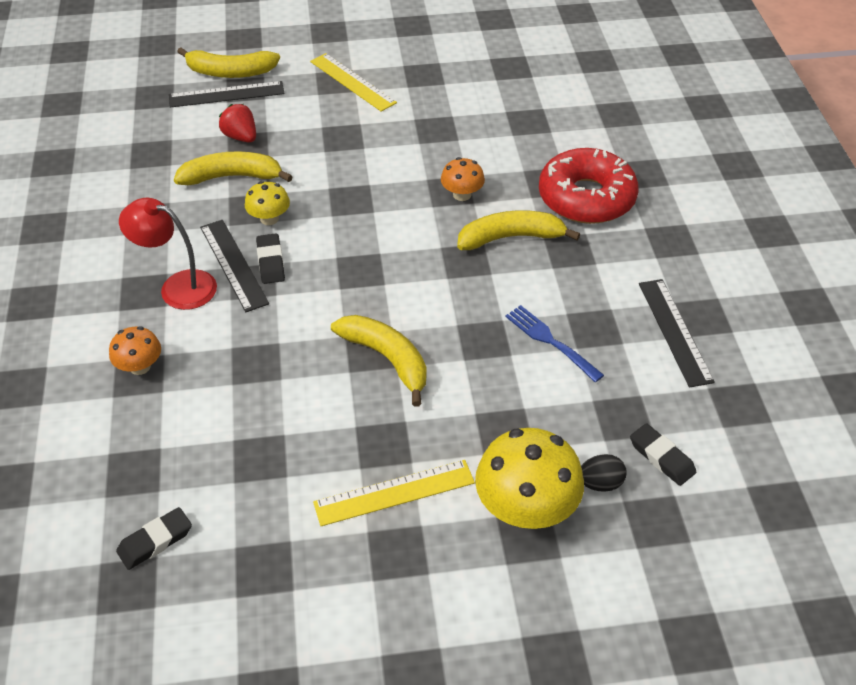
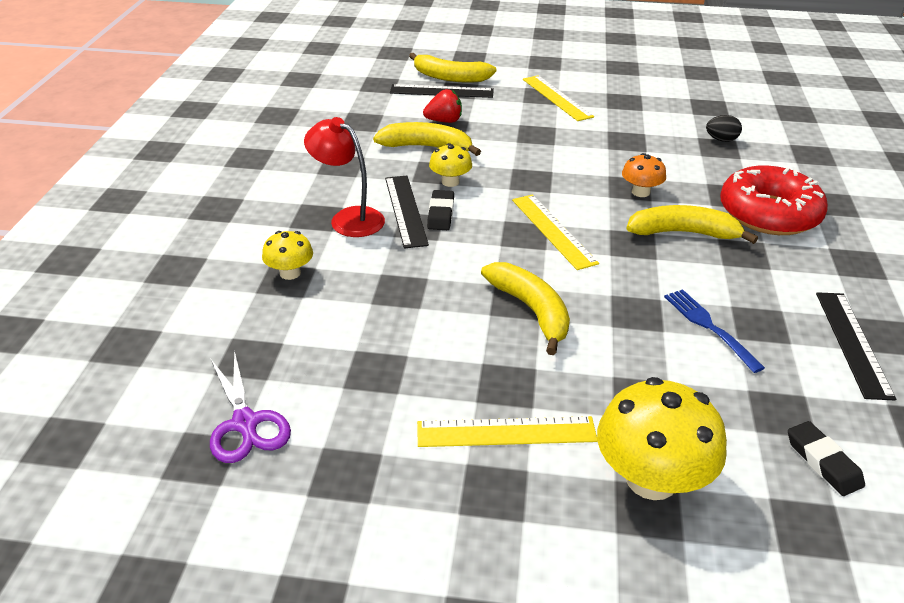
camera: 15 degrees right, 10 degrees down
(140, 366) = (290, 273): orange mushroom -> yellow mushroom
(155, 541) = (245, 423): black eraser -> purple scissors
(241, 137) = (444, 121): red strawberry -> red strawberry turned 105 degrees clockwise
(387, 260) = (553, 230): none -> yellow ruler
(600, 483) = (744, 473): black egg -> black egg (721, 140)

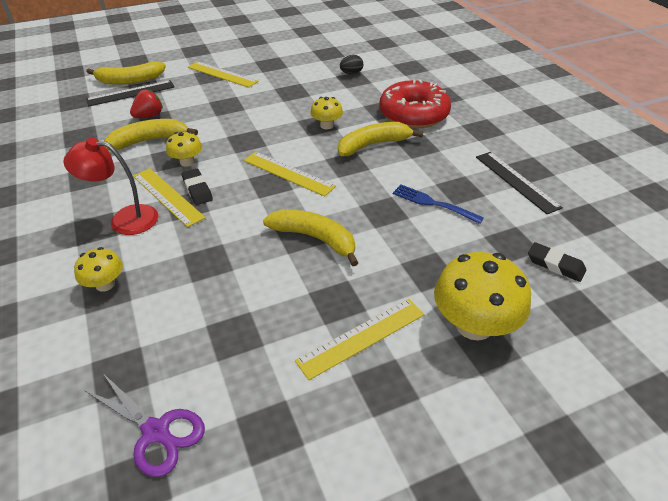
camera: 30 degrees left, 5 degrees up
(405, 210) = (167, 196): black ruler -> yellow ruler
(640, 192) = (326, 125): orange mushroom -> yellow mushroom

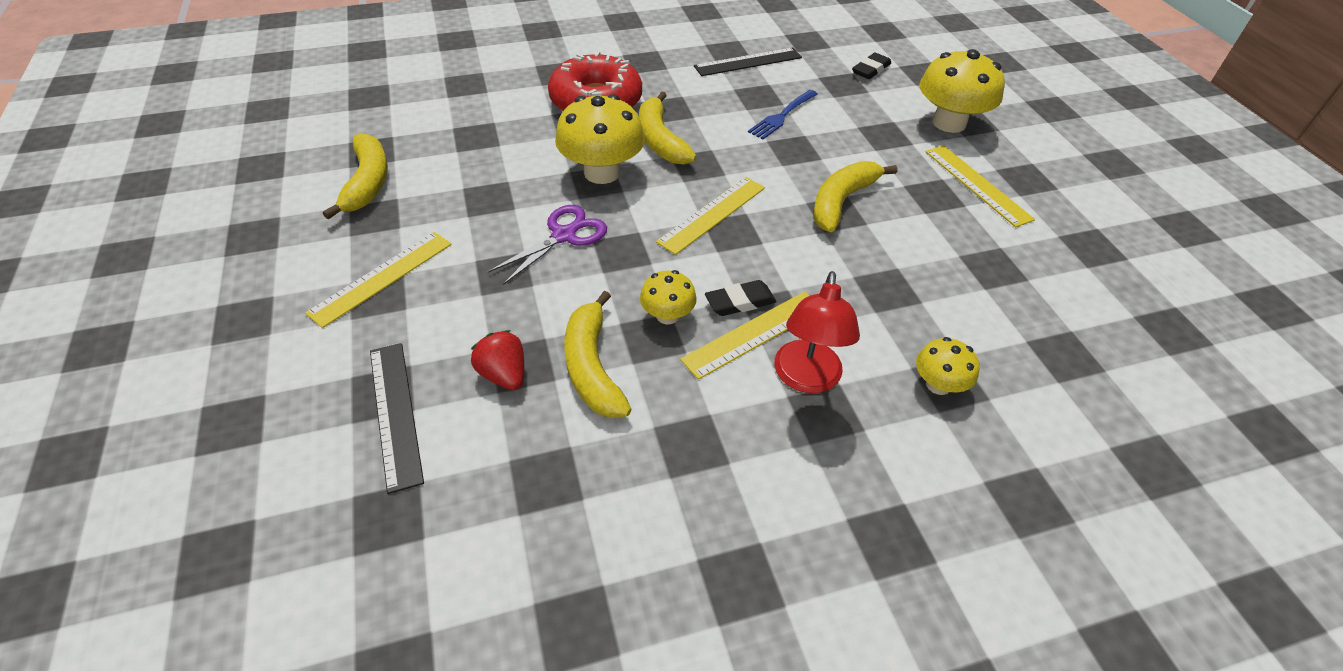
camera: 85 degrees left, 5 degrees up
(130, 80) = (333, 421): yellow banana -> yellow banana (367, 182)
(156, 432) = (1121, 320): purple scissors -> purple scissors (564, 236)
(326, 125) = (602, 172): yellow mushroom -> yellow mushroom, size x1.87
(351, 73) = (457, 136): black egg -> none

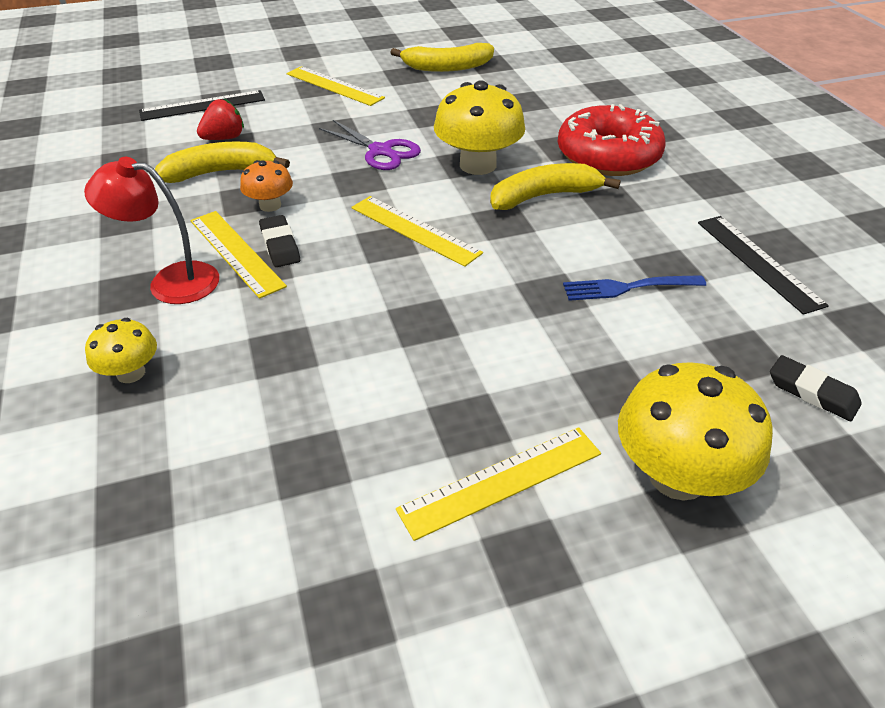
camera: 90 degrees right, 5 degrees down
(667, 315) = (270, 205): yellow mushroom -> orange mushroom
(782, 115) = (628, 287): blue fork -> blue fork turned 45 degrees counterclockwise
(841, 201) = (444, 327): yellow banana -> none

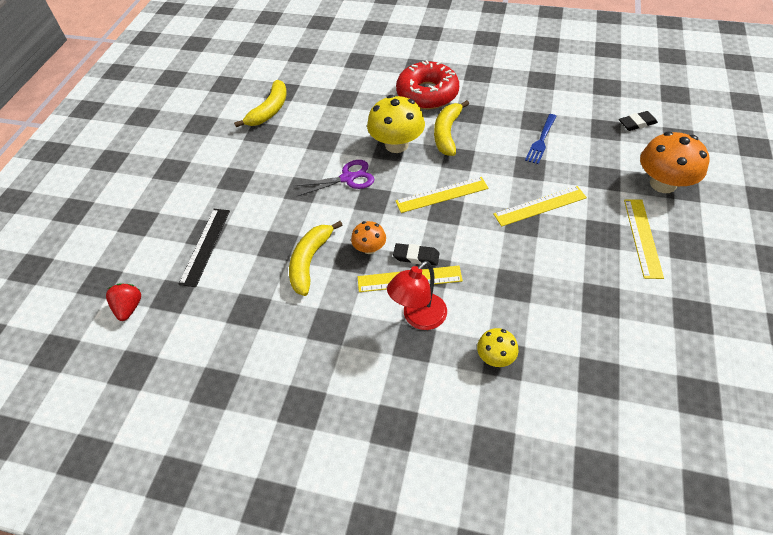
camera: 55 degrees left, 10 degrees up
(224, 138) = (265, 247): red strawberry -> red strawberry (129, 307)
(334, 86) = (243, 170): yellow ruler -> yellow ruler (540, 206)
(677, 475) = (663, 183): yellow mushroom -> orange mushroom
(758, 262) = (549, 92): black ruler -> none

